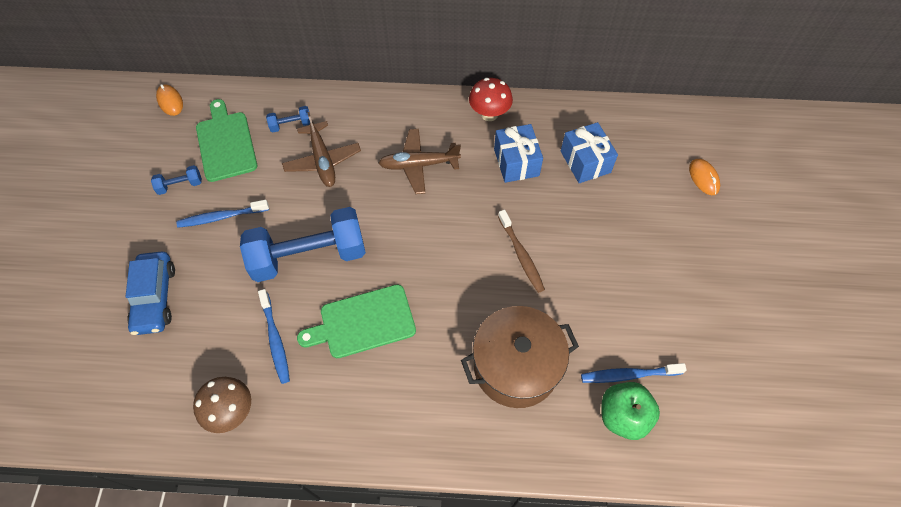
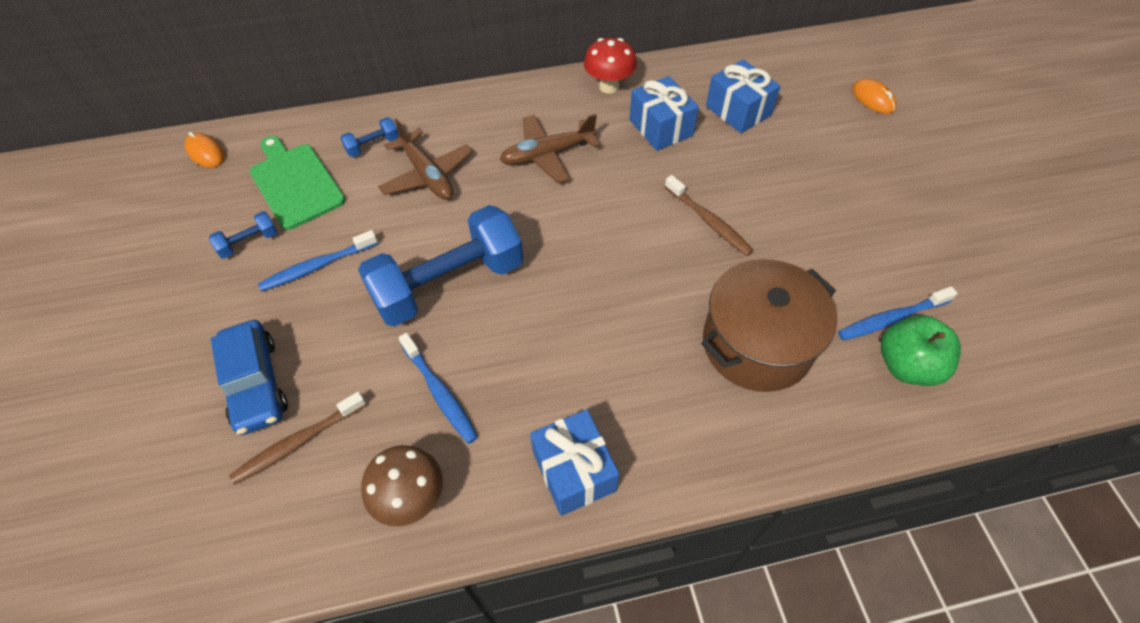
camera: 15 degrees left, 5 degrees down
(170, 349) = (298, 442): none -> brown toothbrush
(347, 425) = (574, 471): none -> blue gift
(363, 322) = (547, 342): green cutting board -> none

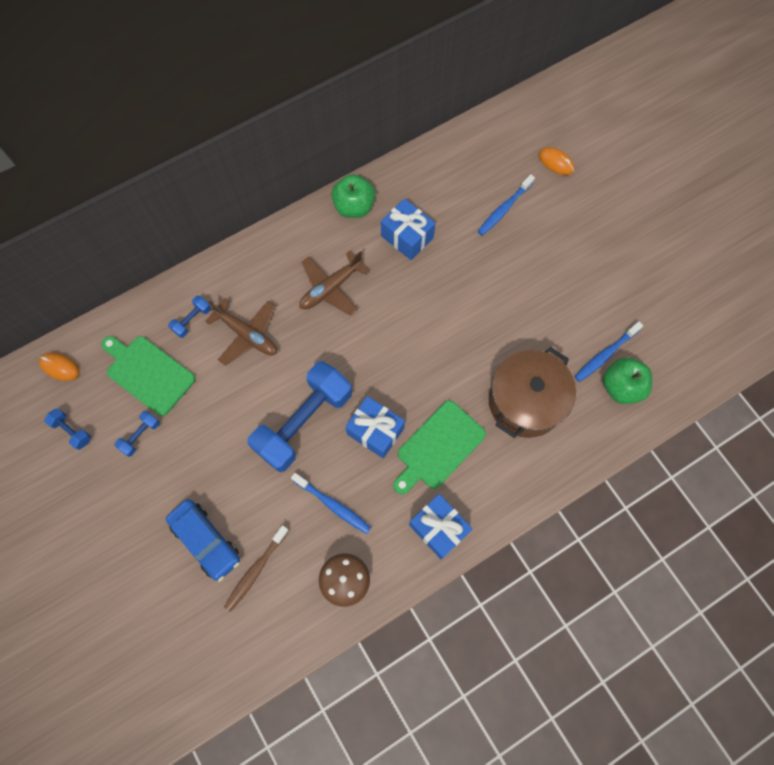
camera: 20 degrees left, 15 degrees up
(177, 216) = (72, 431): none -> blue dumbbell
(317, 266) = (202, 439): blue toothbrush -> blue toothbrush (504, 209)
(609, 86) = (354, 207): red mushroom -> green apple
(613, 364) = (438, 447): none -> green cutting board
(709, 221) = (467, 313): brown toothbrush -> none
(738, 110) = (460, 203): blue gift -> blue gift (375, 431)

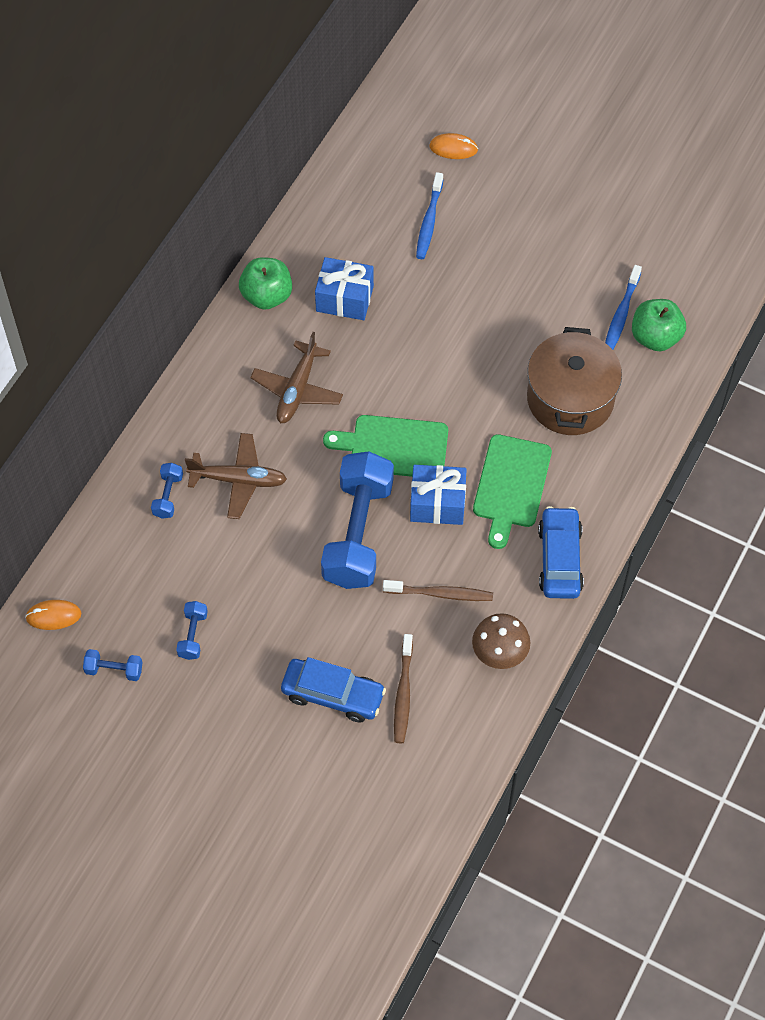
camera: 30 degrees left, 10 degrees down
(148, 373) = (157, 572): green cutting board -> green cutting board (394, 447)
(333, 505) = (441, 594): blue toothbrush -> brown toothbrush
(438, 528) = (560, 559): blue gift -> blue car

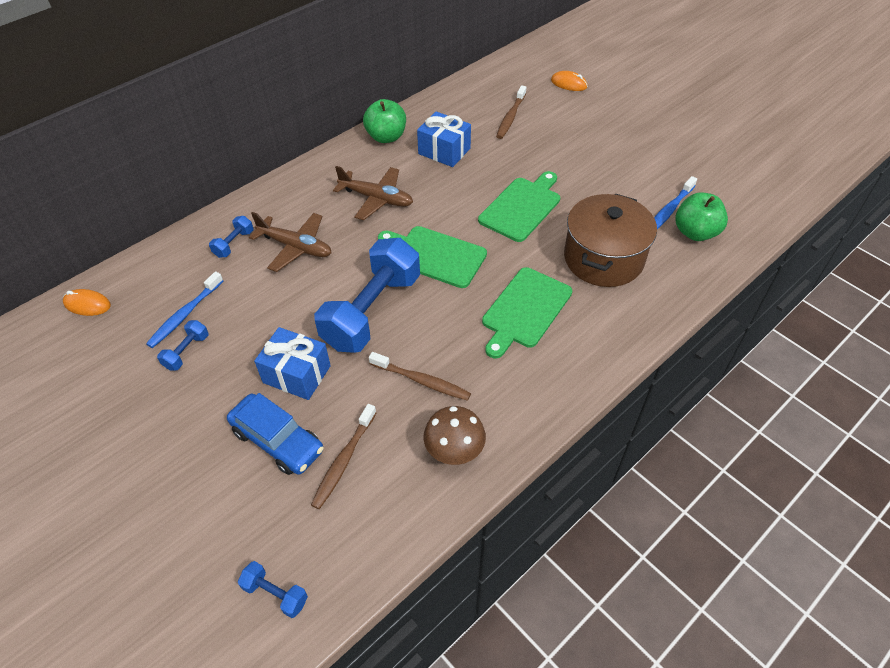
camera: 20 degrees right, 10 degrees down
(114, 670) = (104, 360): blue dumbbell -> blue dumbbell (275, 594)
(297, 390) = (377, 199): brown plane -> brown plane turned 105 degrees counterclockwise
(402, 223) = (510, 117): none -> brown toothbrush
(429, 221) = (532, 120): blue toothbrush -> blue toothbrush (185, 315)
(437, 503) = (453, 307): blue gift -> blue gift (297, 374)
(462, 356) = (522, 207): none -> green cutting board
(560, 559) = (547, 383): blue car -> none

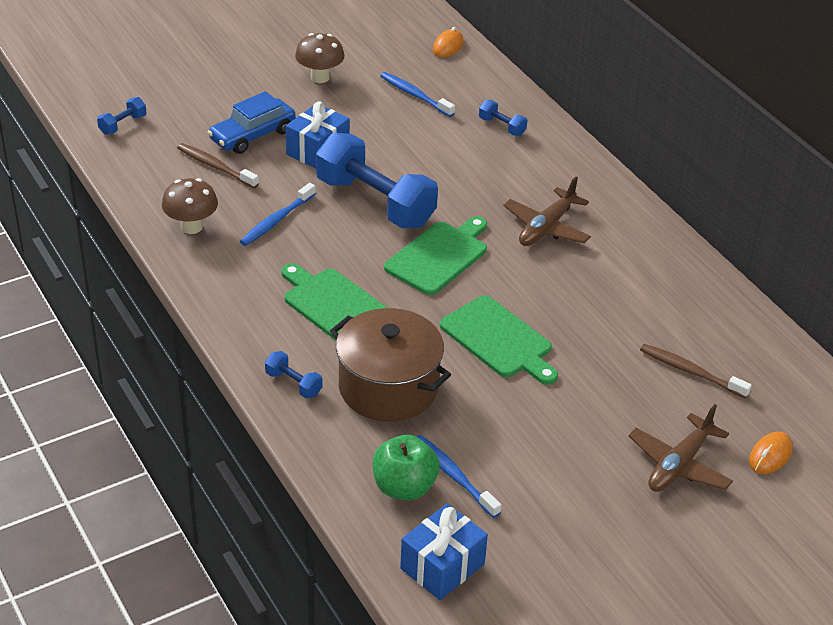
camera: 100 degrees right, 10 degrees down
(153, 404) = (320, 77): none -> brown mushroom
(187, 352) = (369, 95): blue dumbbell -> blue dumbbell (293, 384)
(296, 247) = (484, 164): brown plane -> brown plane (679, 465)
(386, 137) = (664, 251): green apple -> none
(422, 381) = (276, 221): brown toothbrush -> blue toothbrush
(444, 151) = (625, 295): blue gift -> blue gift (442, 566)

